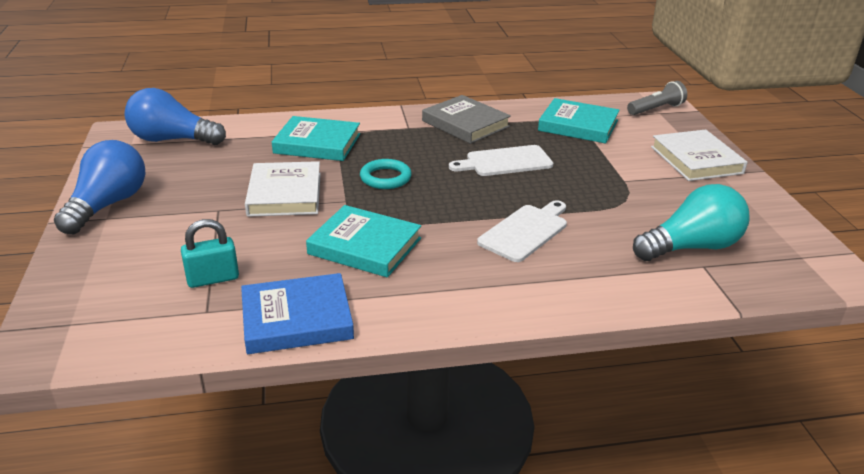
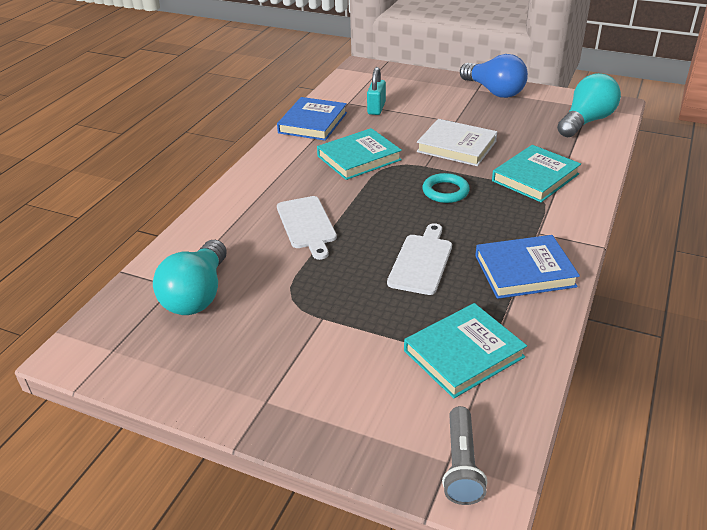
camera: 125 degrees right, 5 degrees up
(172, 140) = (586, 121): blue light bulb -> turquoise light bulb
(465, 124) = (524, 271): grey book -> blue book
(696, 160) = (307, 403): white book -> none

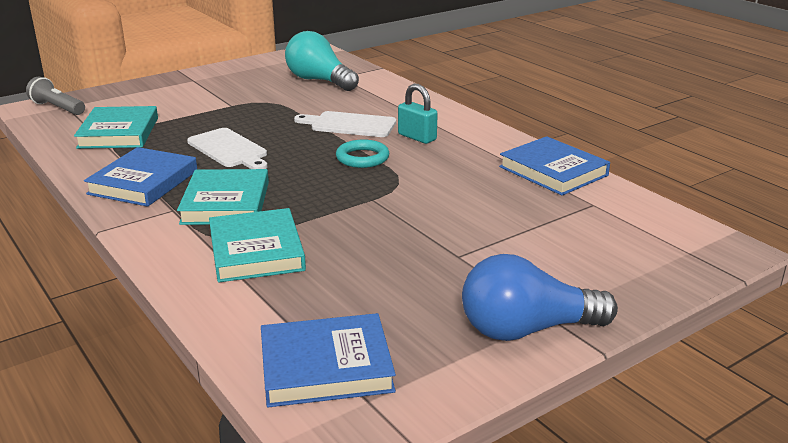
camera: 120 degrees right, 10 degrees down
(359, 158) = (437, 172): turquoise book -> turquoise book (226, 203)
(376, 108) = (556, 216): turquoise padlock -> turquoise padlock (417, 137)
(445, 191) = (309, 192): turquoise ring -> turquoise ring (362, 158)
(456, 146) = (391, 232): white book -> none
(586, 121) = (326, 366): turquoise light bulb -> blue book

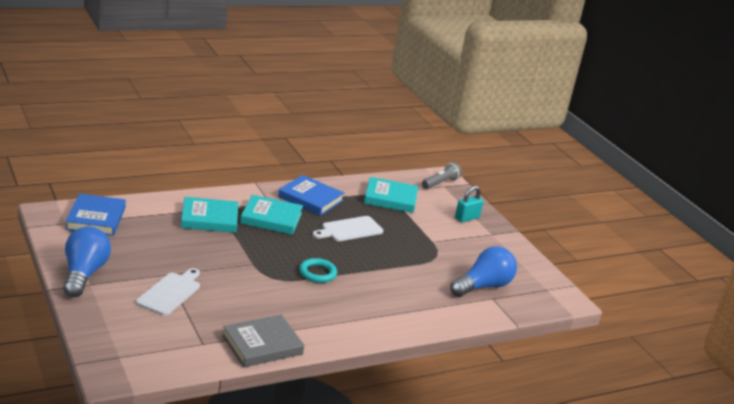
camera: 95 degrees right, 0 degrees up
(319, 81) = (483, 286): turquoise light bulb -> blue light bulb
(349, 125) = (380, 280): white cutting board -> white cutting board (170, 292)
(417, 137) = (347, 303): turquoise padlock -> turquoise padlock (467, 218)
(553, 171) = (262, 345): blue book -> grey book

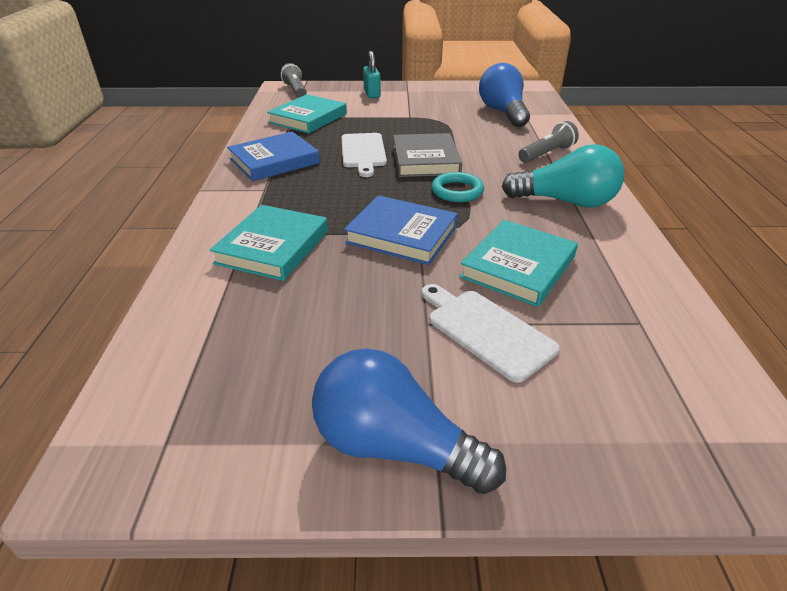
camera: 60 degrees left, 10 degrees up
(96, 218) = (181, 386): blue book -> blue book (402, 234)
(262, 345) = (633, 266): grey book -> grey book (425, 160)
(271, 218) = (305, 196): turquoise book -> turquoise book (518, 267)
(333, 319) = (565, 202): none -> turquoise light bulb
(410, 310) = (546, 154): none -> grey flashlight

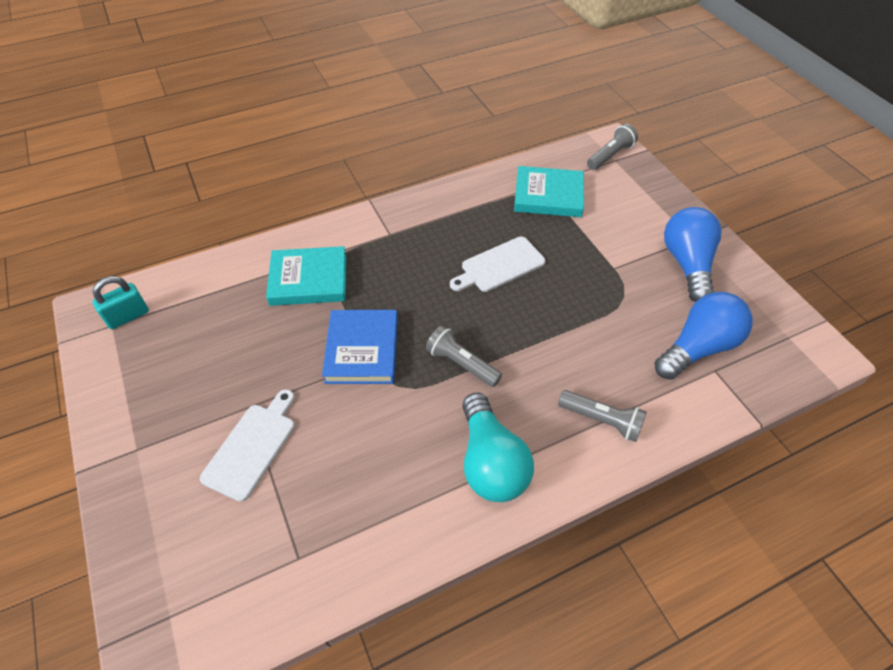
camera: 65 degrees right, 15 degrees up
(274, 161) = (443, 216): blue book -> none
(372, 94) = (654, 214): turquoise padlock -> turquoise padlock (128, 316)
(395, 446) = (129, 429): blue light bulb -> blue light bulb (687, 264)
(425, 160) = (513, 318): grey book -> none
(457, 191) = (461, 364): turquoise ring -> grey flashlight
(518, 267) = (347, 448): turquoise book -> none

